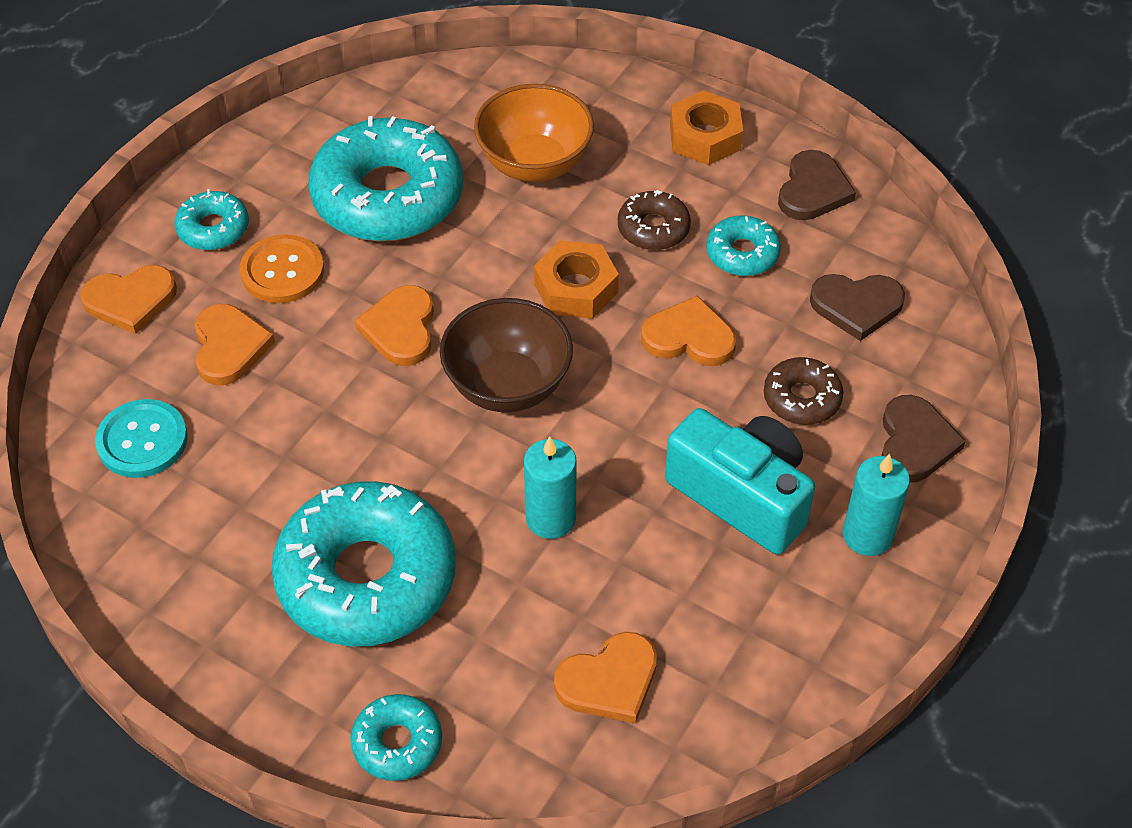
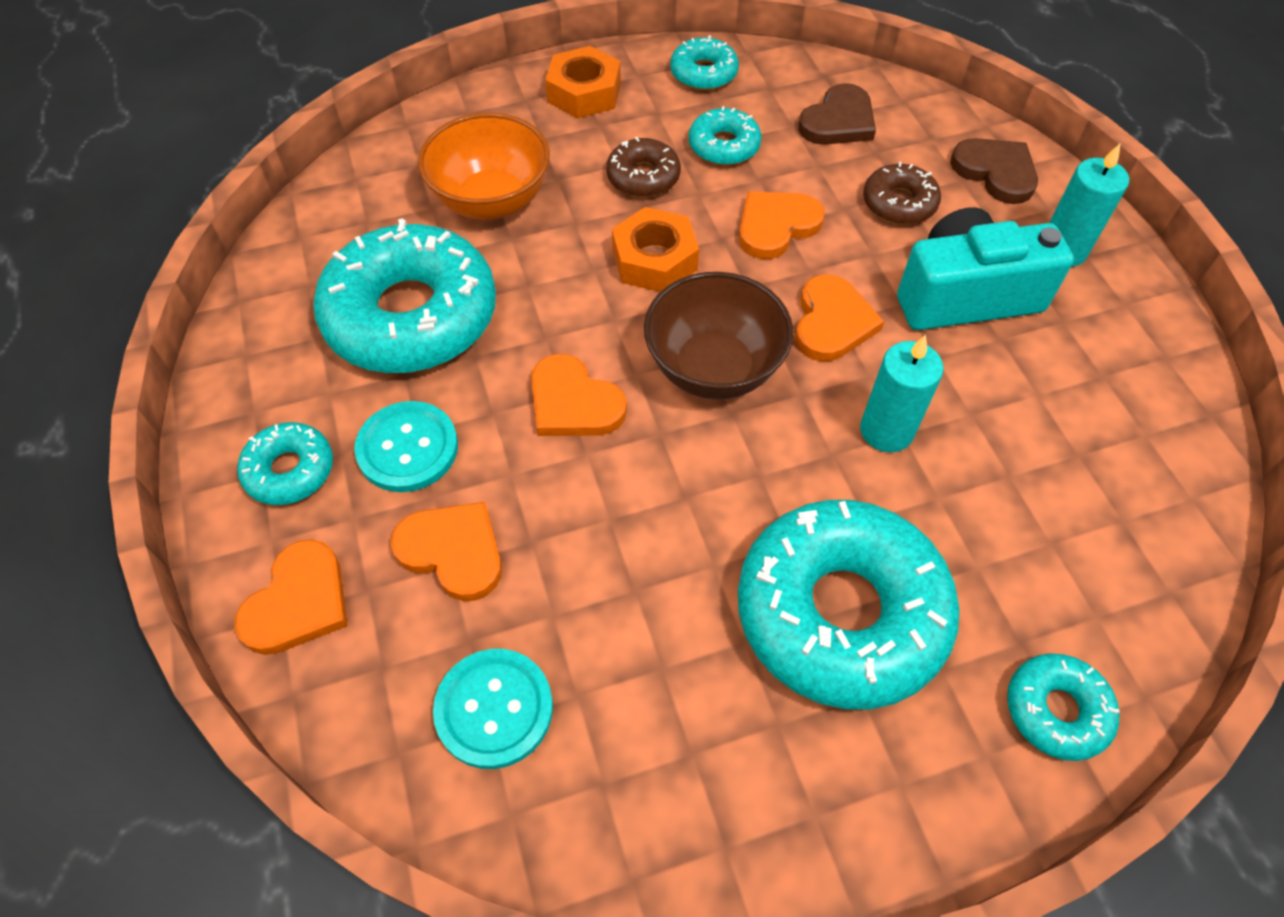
camera: 50 degrees left, 5 degrees up
(282, 271) = (407, 448): orange button -> turquoise button
(609, 681) = (1093, 499): orange heart -> orange heart (832, 322)
(813, 190) = (703, 73): brown heart -> turquoise donut

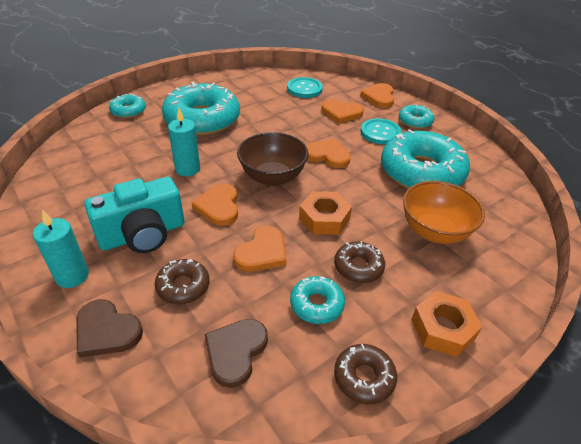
camera: 160 degrees right, 15 degrees down
(703, 73) = (364, 377): turquoise donut -> brown donut

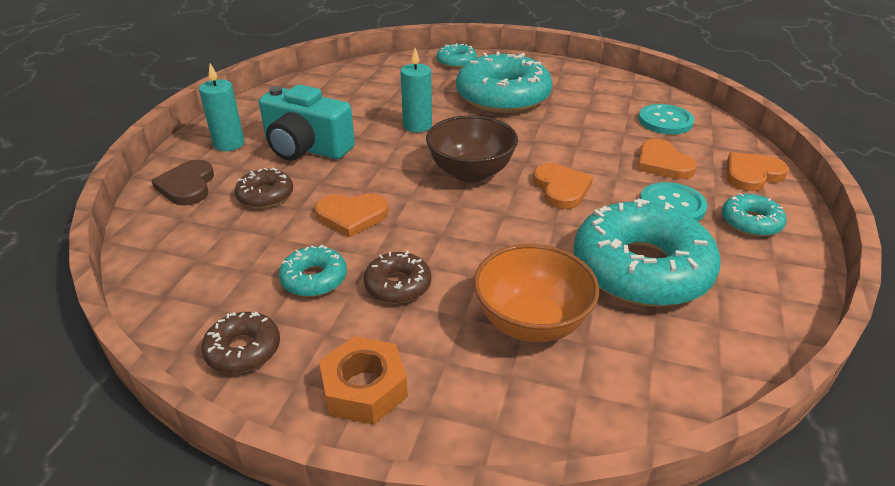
camera: 55 degrees right, 5 degrees down
(219, 207) = (386, 165): orange heart -> none
(235, 352) = (215, 257): brown heart -> none
(324, 218) = (448, 231): orange nut -> none

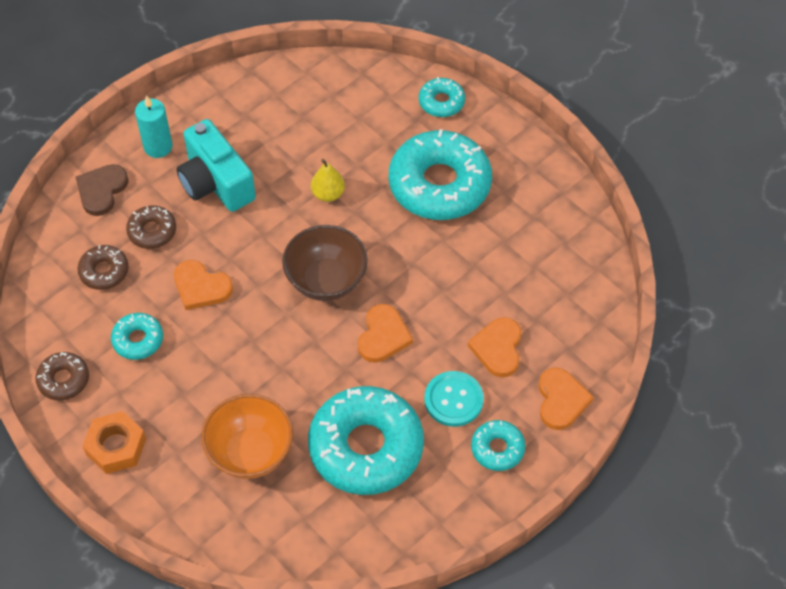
camera: 30 degrees right, 20 degrees up
(398, 285) = (188, 374): brown donut -> brown donut (104, 271)
(417, 126) = (328, 194): turquoise candle -> yellow pear
(665, 121) = (559, 295): turquoise button -> none
(752, 174) = (561, 400): orange heart -> orange heart turned 90 degrees clockwise

